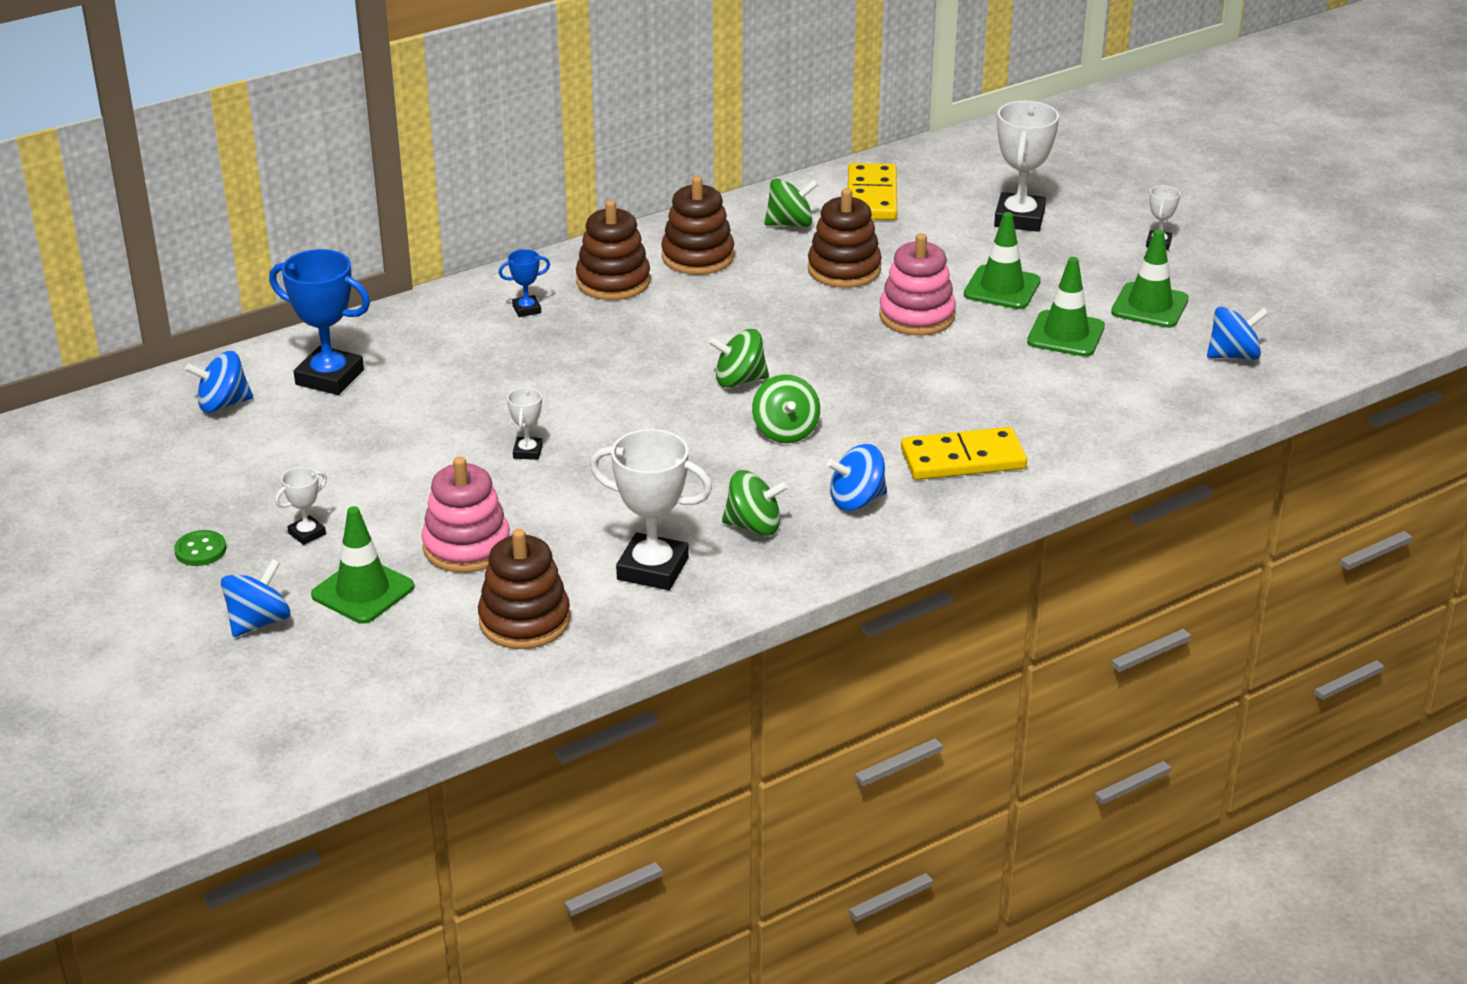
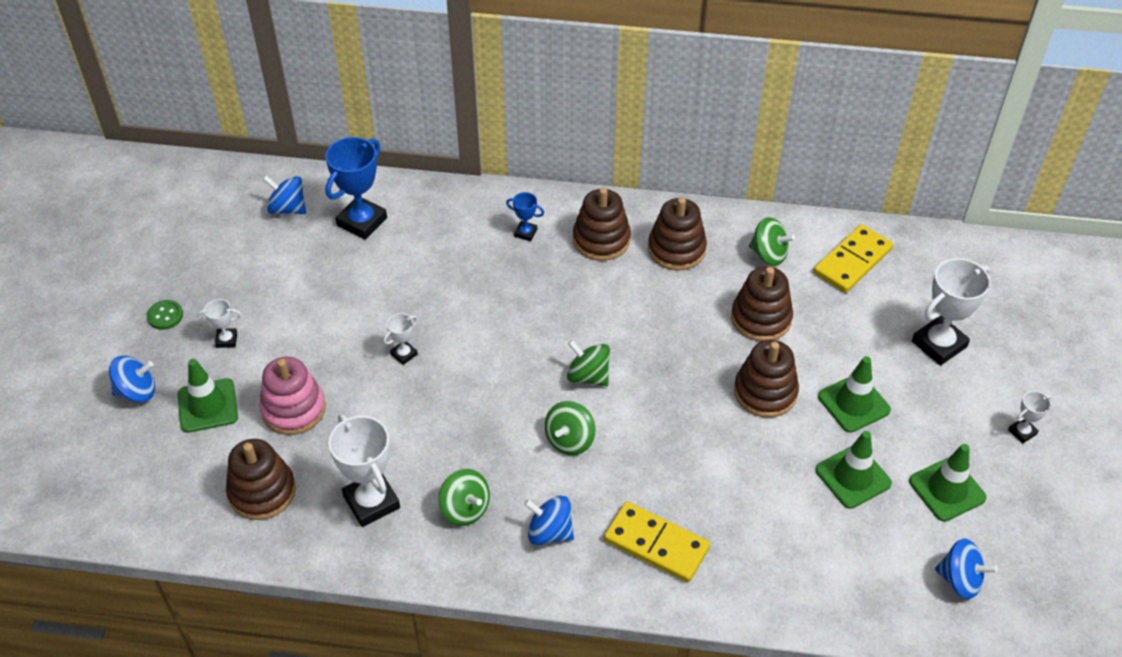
camera: 40 degrees right, 15 degrees up
(330, 377) = (362, 222): blue trophy -> blue trophy turned 60 degrees clockwise
(917, 316) = (765, 392): pink stacking toy -> brown stacking toy

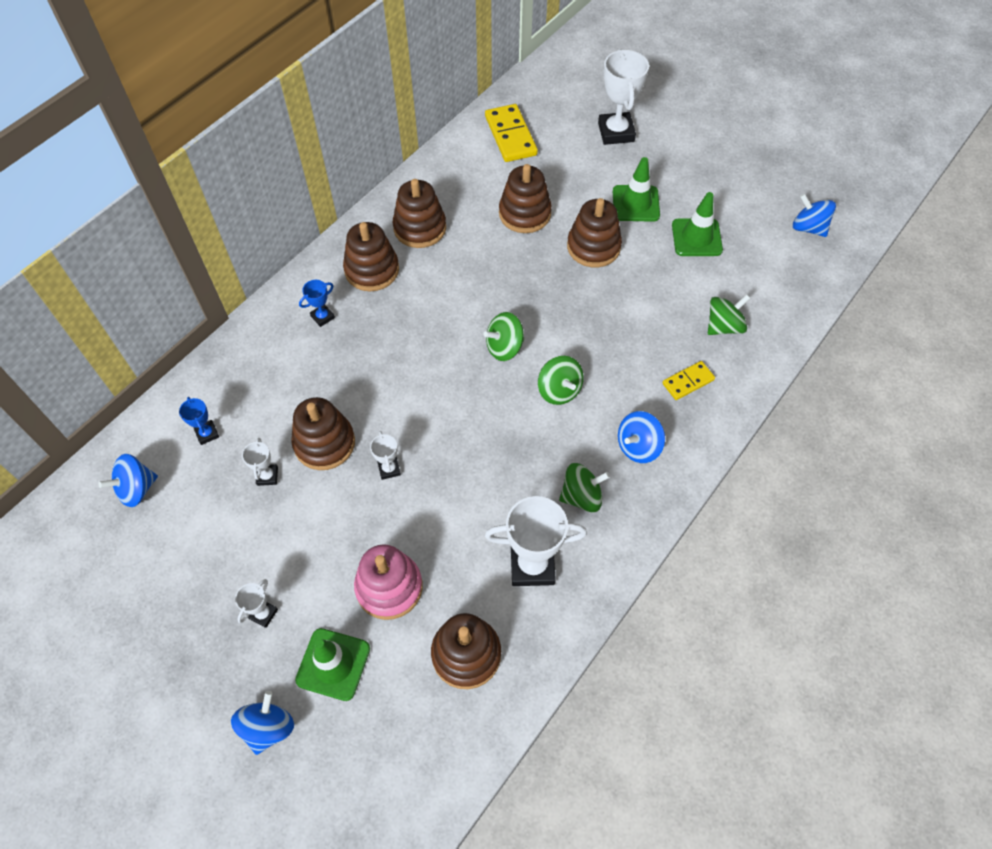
camera: 60 degrees left, 10 degrees up
(165, 316) = (188, 661): green button -> none
(362, 222) = (207, 433): blue trophy -> blue trophy, size x0.49
(401, 299) = (324, 443): none -> brown stacking toy
(656, 544) = (688, 382): yellow domino -> yellow domino, size x0.59
(768, 254) = (468, 177): green spinning top -> green spinning top (723, 326)
(947, 489) = (736, 195): green traffic cone -> none
(960, 580) = (808, 228): blue spinning top -> blue spinning top turned 105 degrees counterclockwise
(1022, 432) = (713, 133): white trophy -> white trophy (267, 476)

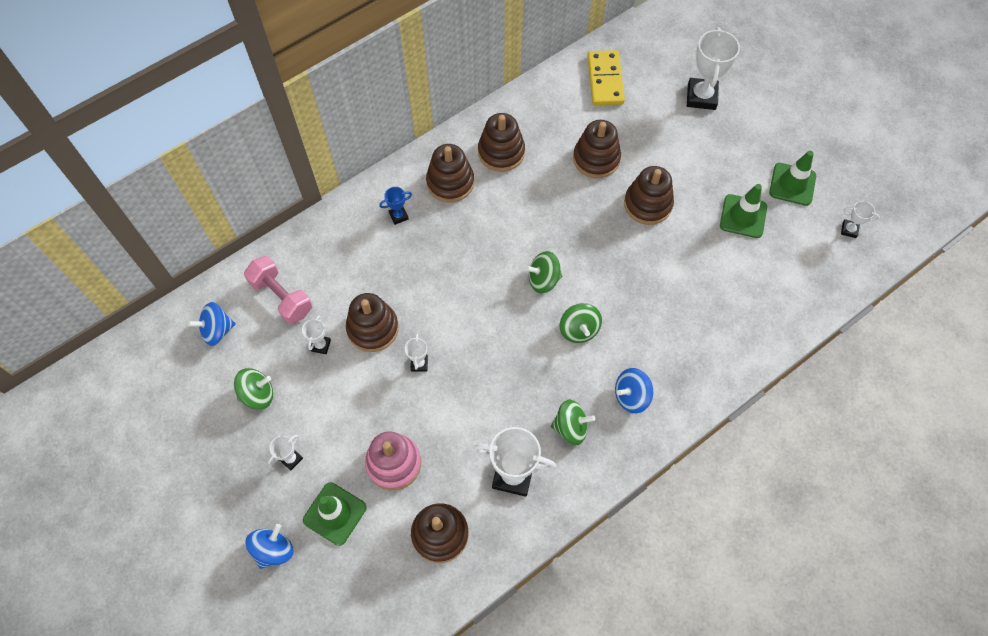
camera: 15 degrees right, 5 degrees up
(207, 433) = (282, 297): blue trophy -> pink dumbbell
(635, 203) = (698, 171): green traffic cone -> green traffic cone (792, 184)
(688, 382) = (692, 349): yellow domino -> none
(723, 326) = (740, 305): green spinning top -> green spinning top (258, 395)
(808, 228) = (849, 230): blue spinning top -> white trophy

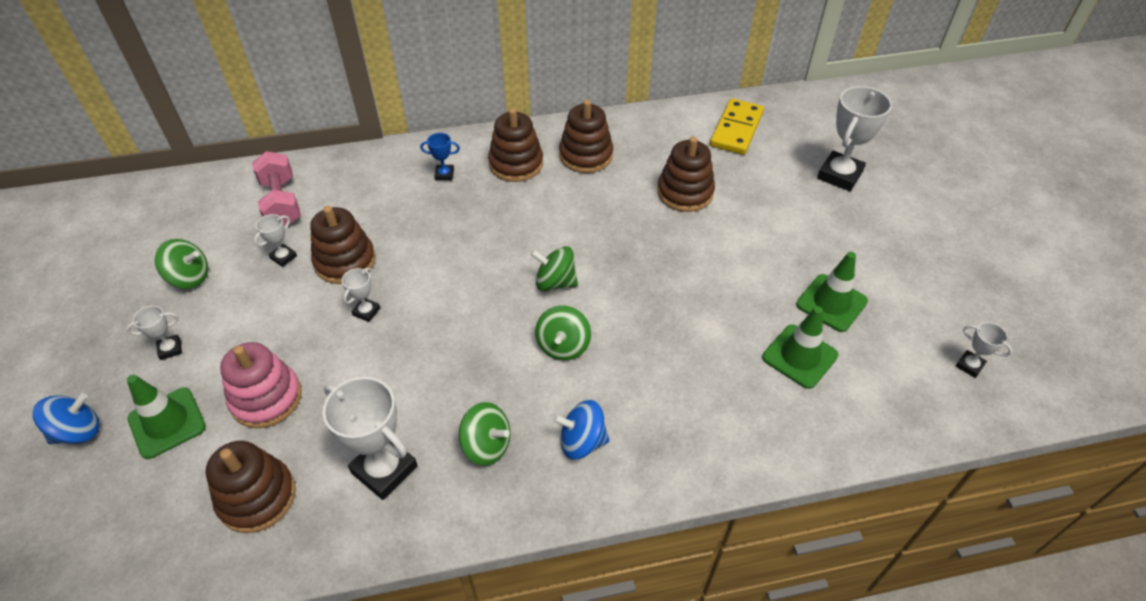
camera: 25 degrees right, 15 degrees down
(217, 330) = (201, 209): blue spinning top -> none
(647, 204) = (719, 252): brown stacking toy -> none
(792, 184) = (912, 292): green traffic cone -> green traffic cone (799, 356)

